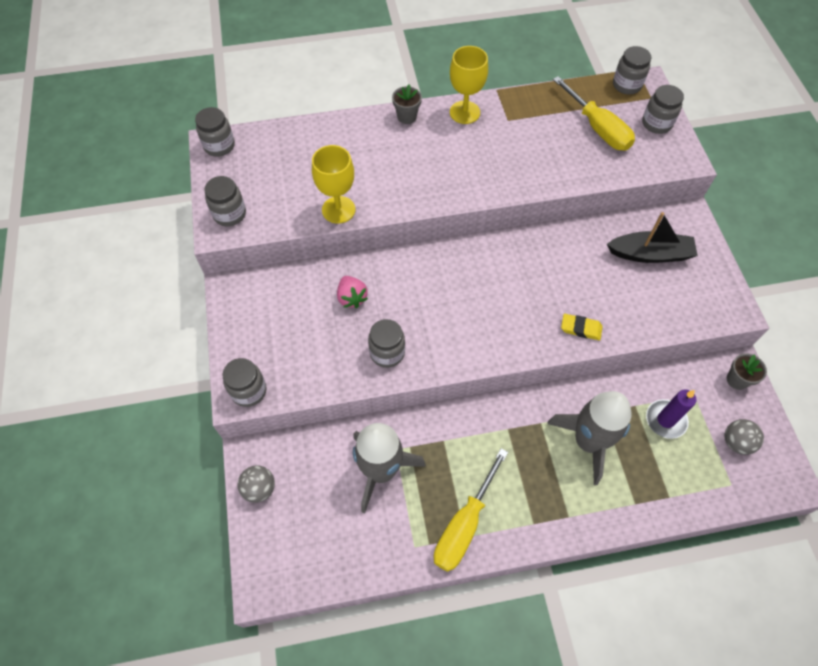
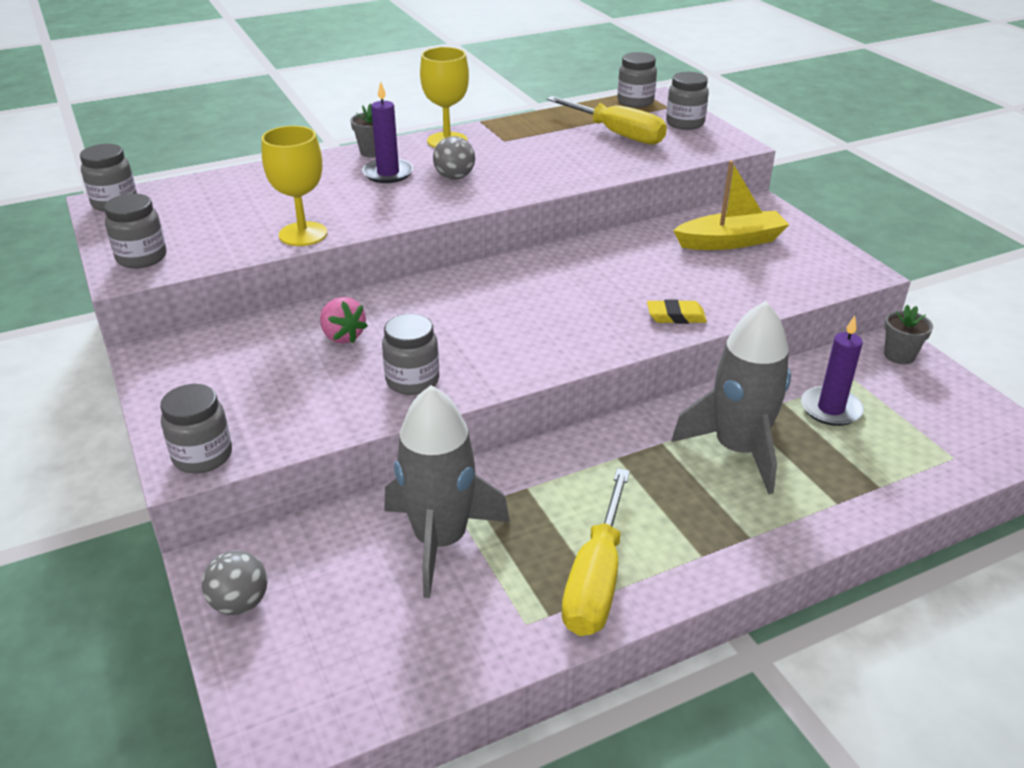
camera: 15 degrees left, 25 degrees down
(412, 147) = (388, 173): none -> purple candle
(650, 254) = (730, 241): black boat -> yellow boat
(736, 442) = (934, 414): grey ball -> grey ball (454, 177)

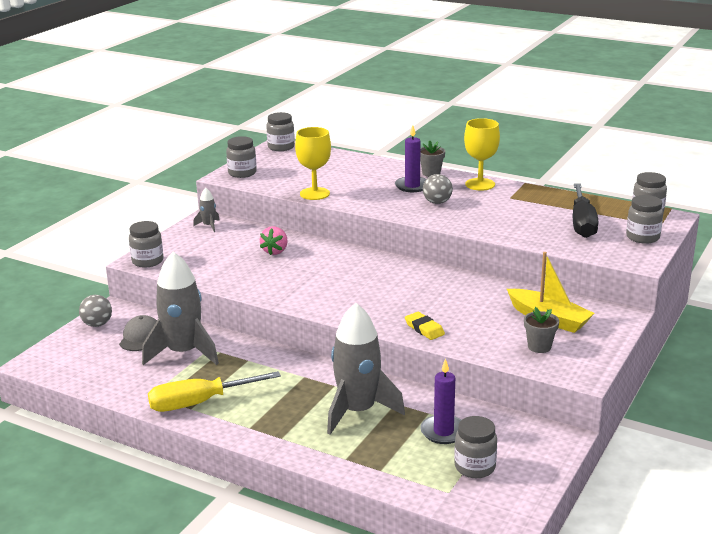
camera: 55 degrees right, 10 degrees down
(179, 358) = (209, 226): none -> grey rocket
(342, 568) = (141, 337): none -> grey cap
(412, 381) = (260, 282): grey jar -> grey jar (475, 467)
(616, 134) = (582, 223): yellow screwdriver -> black screwdriver
(899, 355) = (549, 442): grey flower pot -> grey flower pot (539, 347)

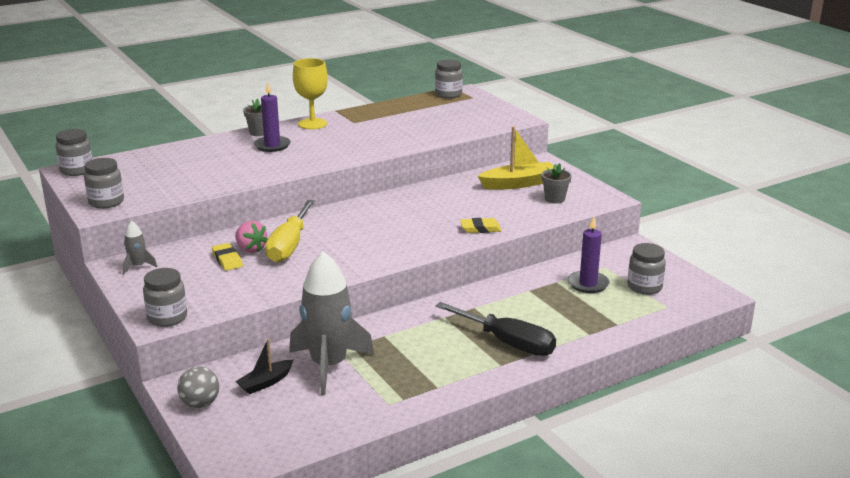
camera: 60 degrees left, 0 degrees up
(141, 337) = (265, 383): grey cap -> black boat
(200, 403) = (432, 379): yellow screwdriver -> yellow screwdriver (289, 245)
(249, 249) = (227, 260): none -> yellow eraser
(314, 194) = (218, 184): yellow goblet -> none
(358, 411) = (525, 309): grey rocket -> none
(437, 202) = (320, 146): grey ball -> none
(582, 223) = (435, 116): black screwdriver -> black screwdriver (507, 342)
(642, 237) = (484, 107): grey jar -> none

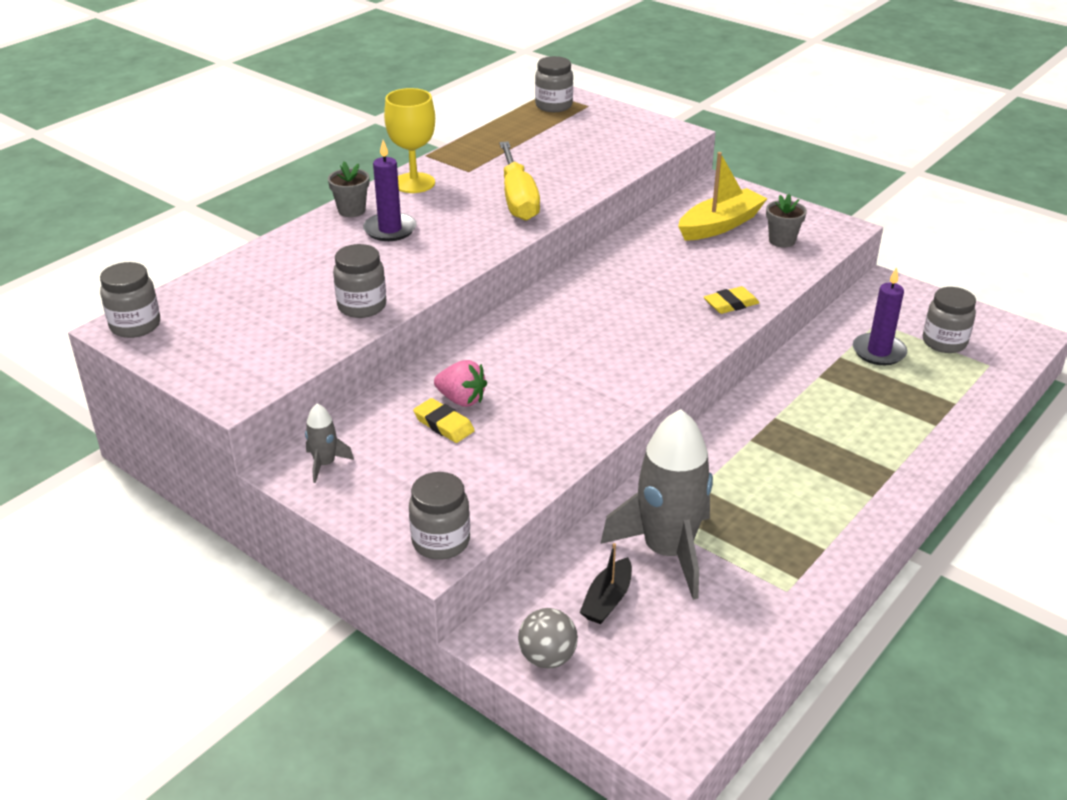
camera: 20 degrees left, 10 degrees up
(106, 202) = (232, 374): grey jar -> grey jar (362, 306)
(289, 245) = (509, 381): yellow screwdriver -> yellow screwdriver (518, 199)
(507, 342) = (854, 460): black screwdriver -> none

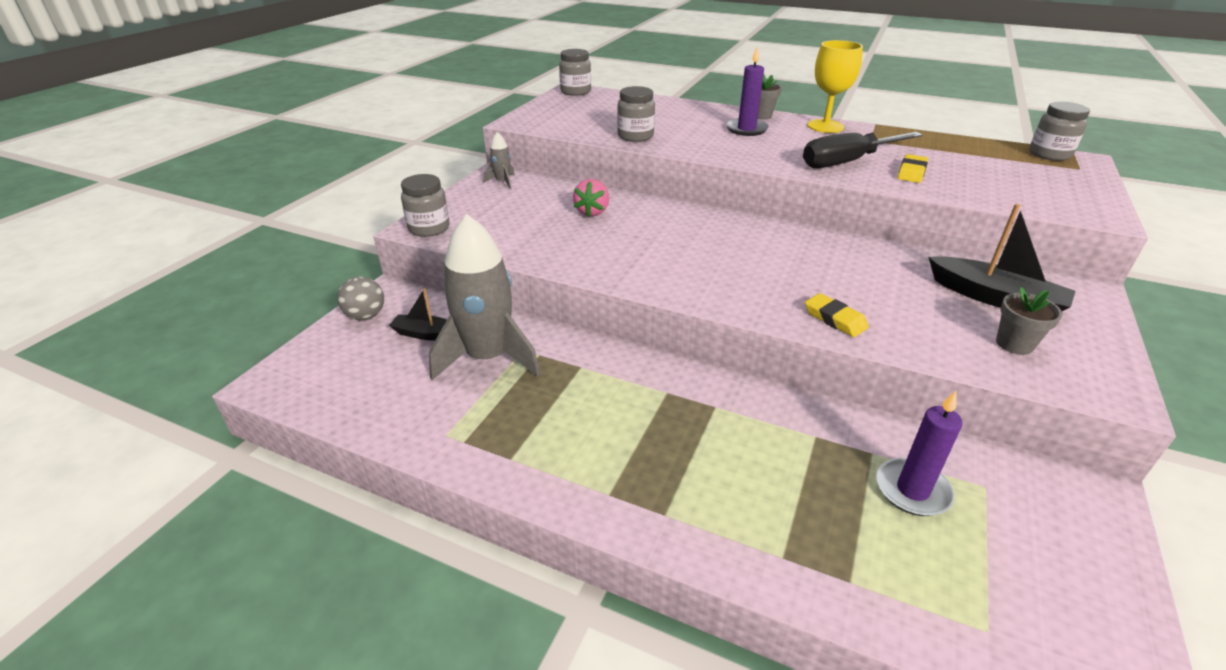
camera: 75 degrees right, 0 degrees up
(443, 424) = (559, 210): yellow eraser -> yellow eraser (911, 172)
(518, 199) = (848, 162): yellow screwdriver -> black screwdriver
(720, 225) = (995, 298): yellow boat -> black boat
(944, 342) = (1000, 567): grey jar -> none

